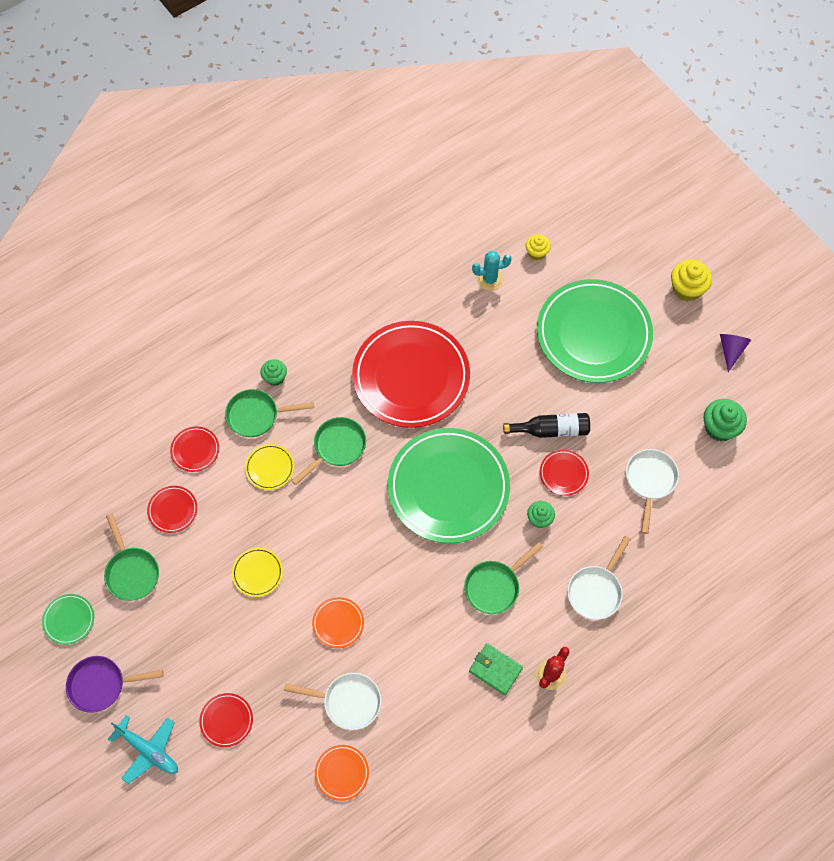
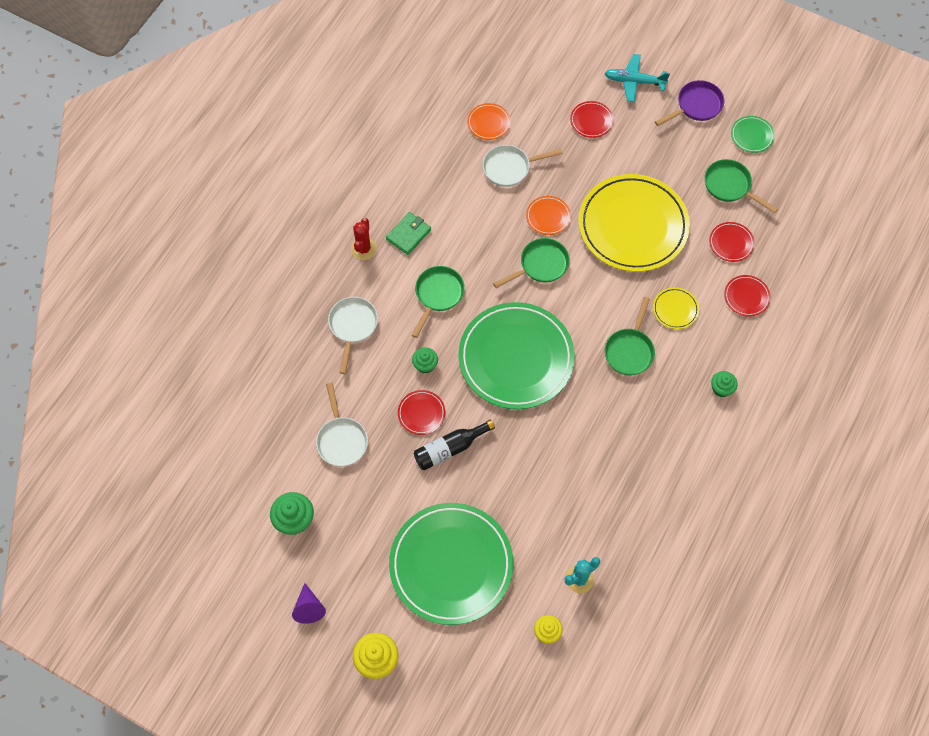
camera: 155 degrees right, 0 degrees up
(257, 415) = (715, 348): green pan -> green pan (540, 265)
(257, 573) = (633, 226): yellow plate -> yellow plate, size x2.47
(411, 376) = (601, 443): red plate -> none
(495, 669) = (408, 235): green wallet -> green wallet turned 60 degrees counterclockwise

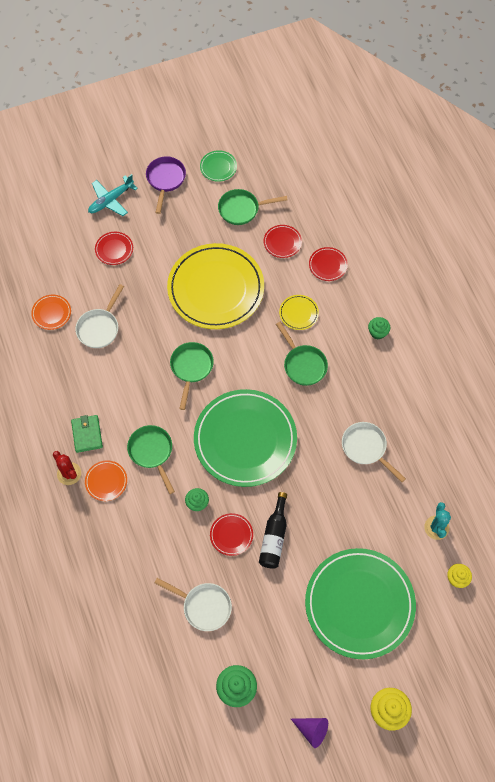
camera: 50 degrees left, 0 degrees up
(353, 327) = (123, 529): white pan -> white pan (366, 448)
(548, 217) = (159, 334): orange plate -> orange plate (106, 481)

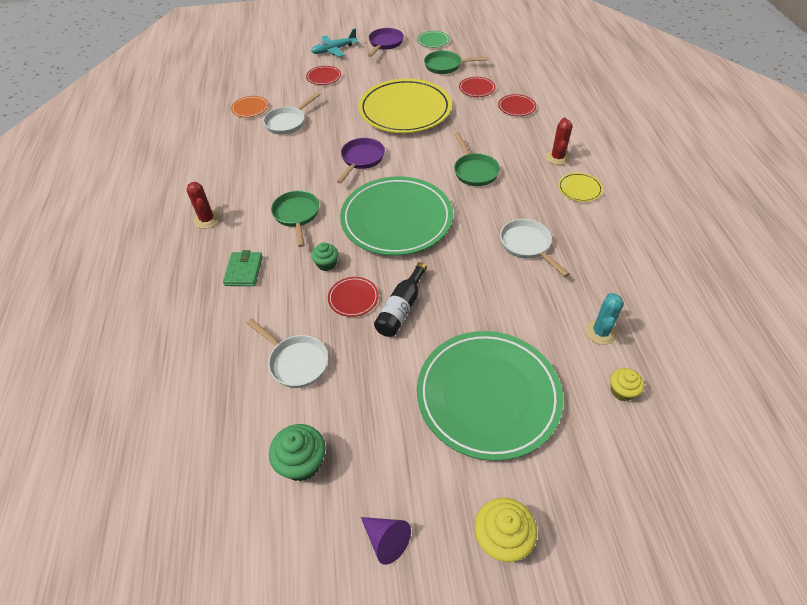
camera: 15 degrees right, 15 degrees down
(87, 434) = (239, 193): green wallet -> green wallet (244, 271)
(106, 481) = (240, 231): orange plate -> none
(191, 368) = (361, 159): green pan -> purple pan
(298, 313) = (479, 135): yellow plate -> yellow plate (579, 189)
(377, 332) = (557, 157): green cupcake -> red cactus

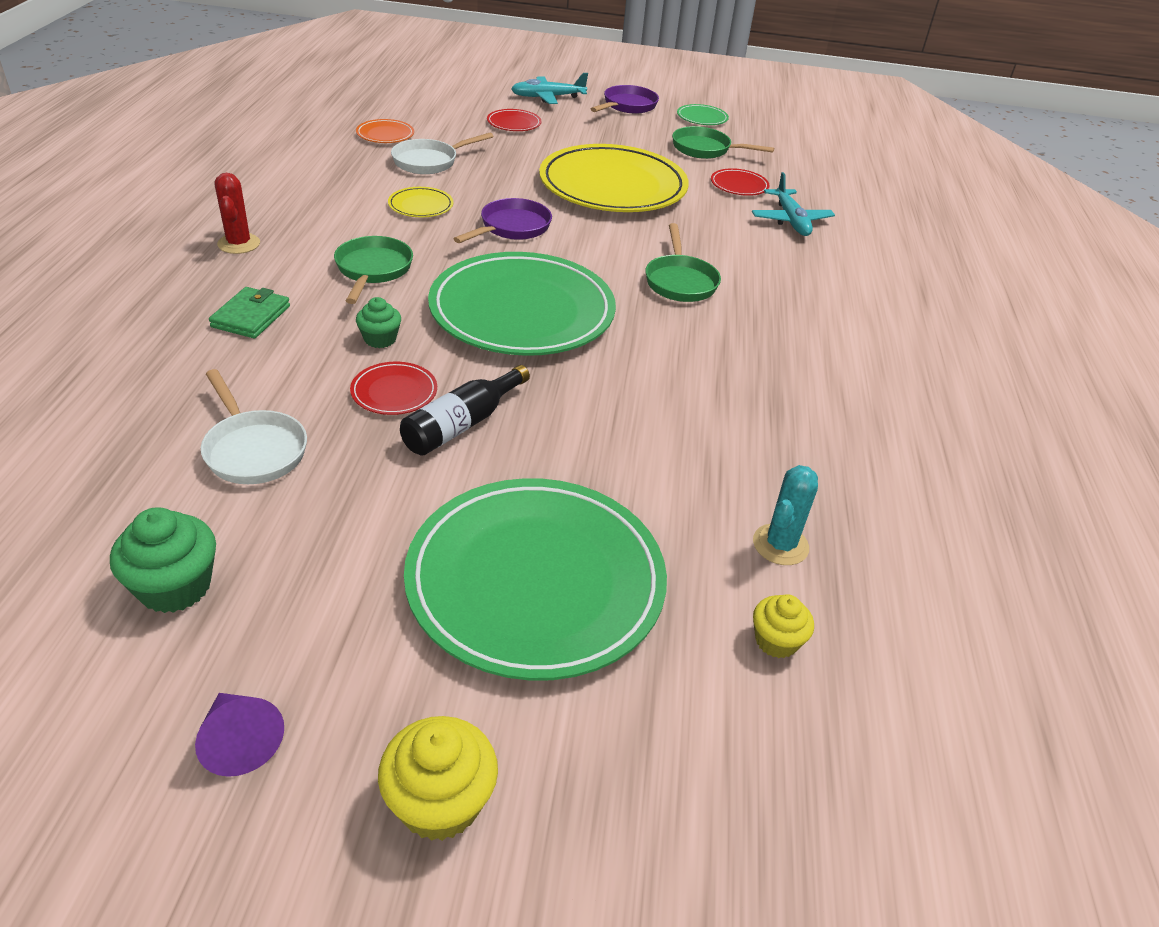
camera: 10 degrees right, 10 degrees down
(516, 107) = (790, 220): red plate -> turquoise plane
(527, 245) = (715, 395): white pan -> none
(557, 157) = (825, 296): red cactus -> none
(579, 189) = (842, 344): yellow plate -> yellow plate (421, 206)

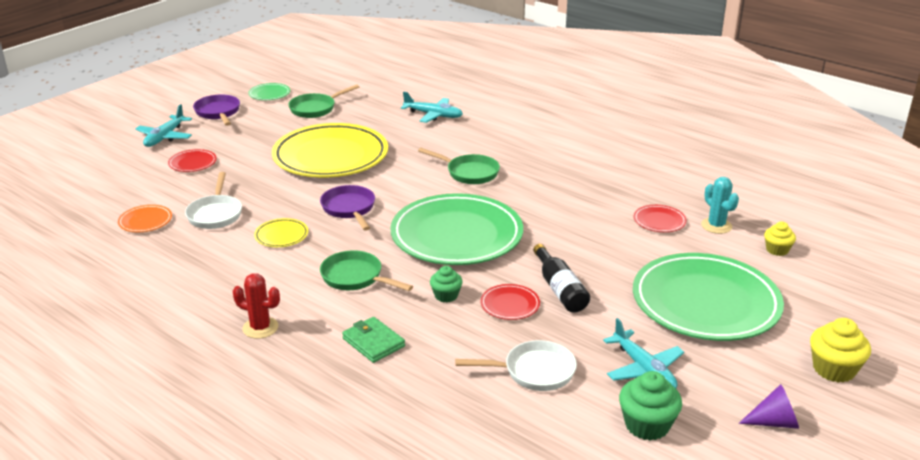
camera: 55 degrees left, 10 degrees down
(313, 551) = (643, 369): none -> turquoise plane
(739, 185) = (375, 115): red plate -> red plate (659, 221)

